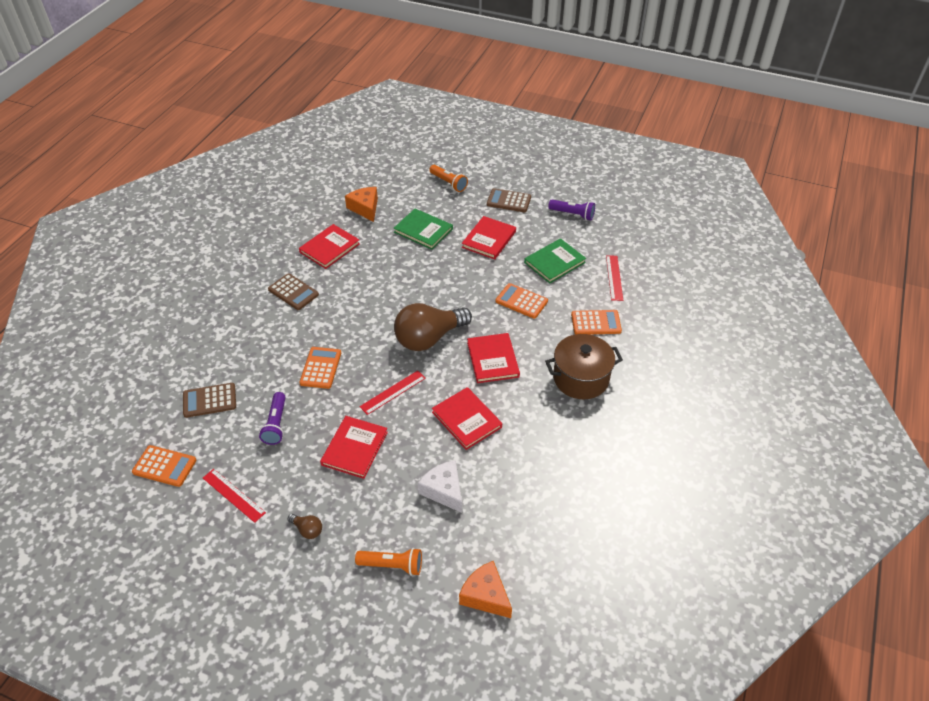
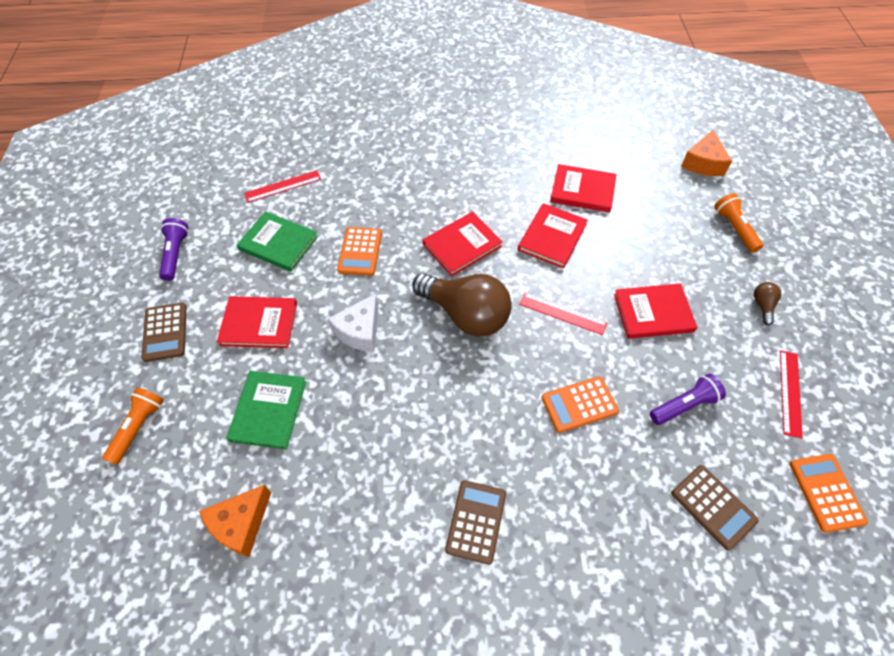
camera: 115 degrees left, 10 degrees up
(329, 248) = (359, 525): red book -> red book (582, 190)
(444, 490) = (639, 223): white cheese -> white cheese (360, 331)
(581, 378) = (444, 172): brown pot -> none
(596, 323) = (361, 182): orange calculator -> none

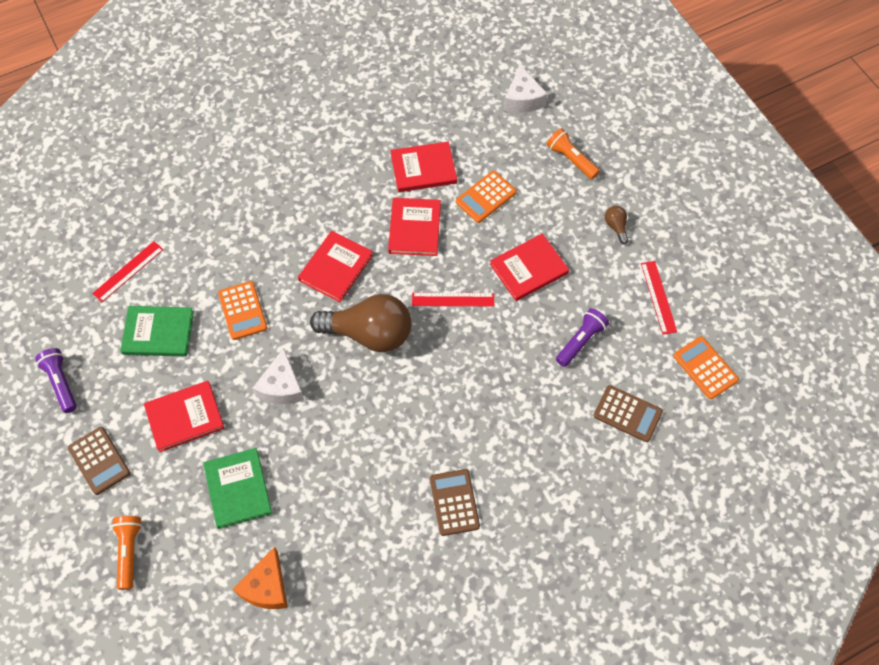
camera: 25 degrees left, 5 degrees up
(579, 404) = (497, 375): orange calculator -> orange calculator (486, 197)
(703, 163) = (523, 99): orange cheese -> white cheese

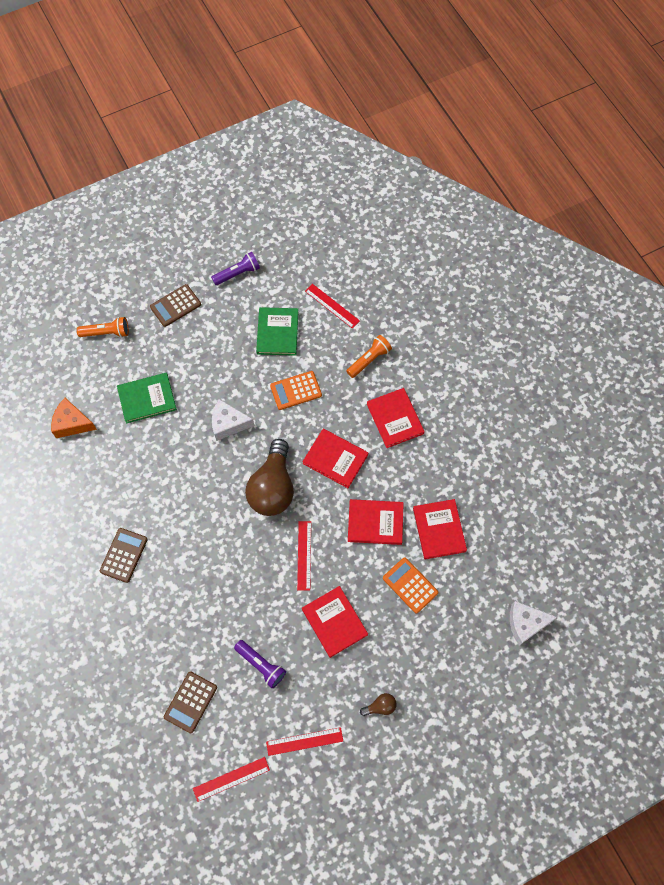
camera: 90 degrees right, 5 degrees up
(185, 417) = (206, 358): red book -> red book (395, 419)
(454, 502) = (124, 555): brown calculator -> brown calculator turned 60 degrees counterclockwise
(571, 159) = (456, 667): orange flashlight -> orange flashlight (369, 360)
(705, 368) = (231, 779): orange calculator -> red ruler

